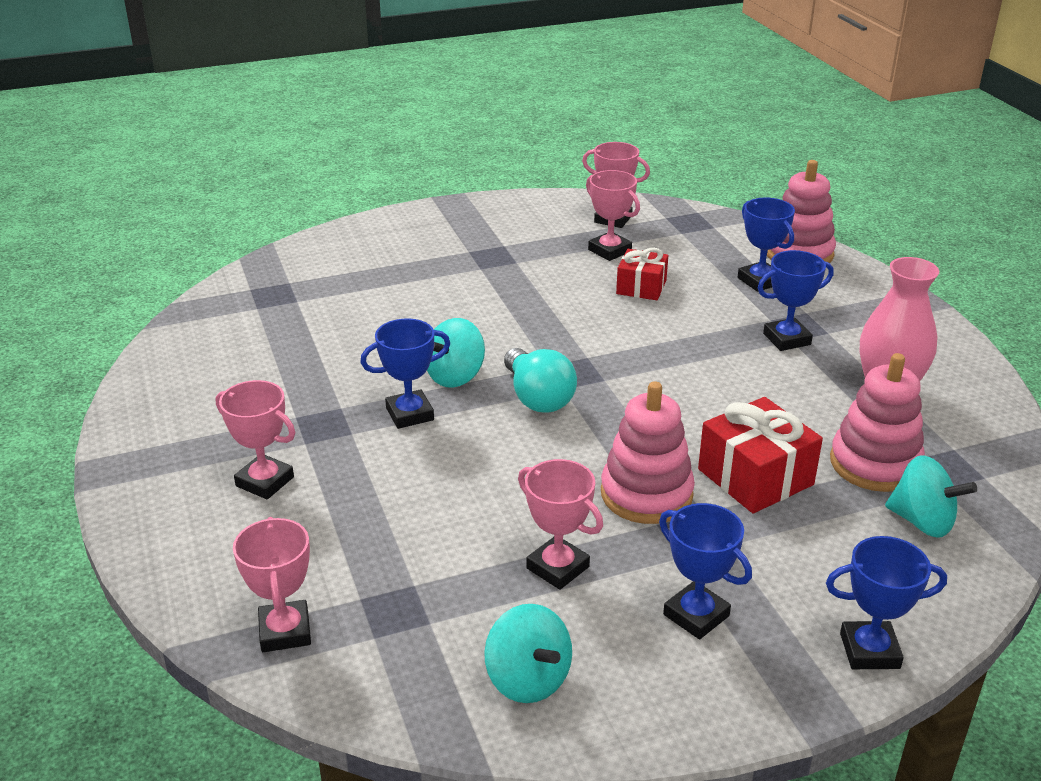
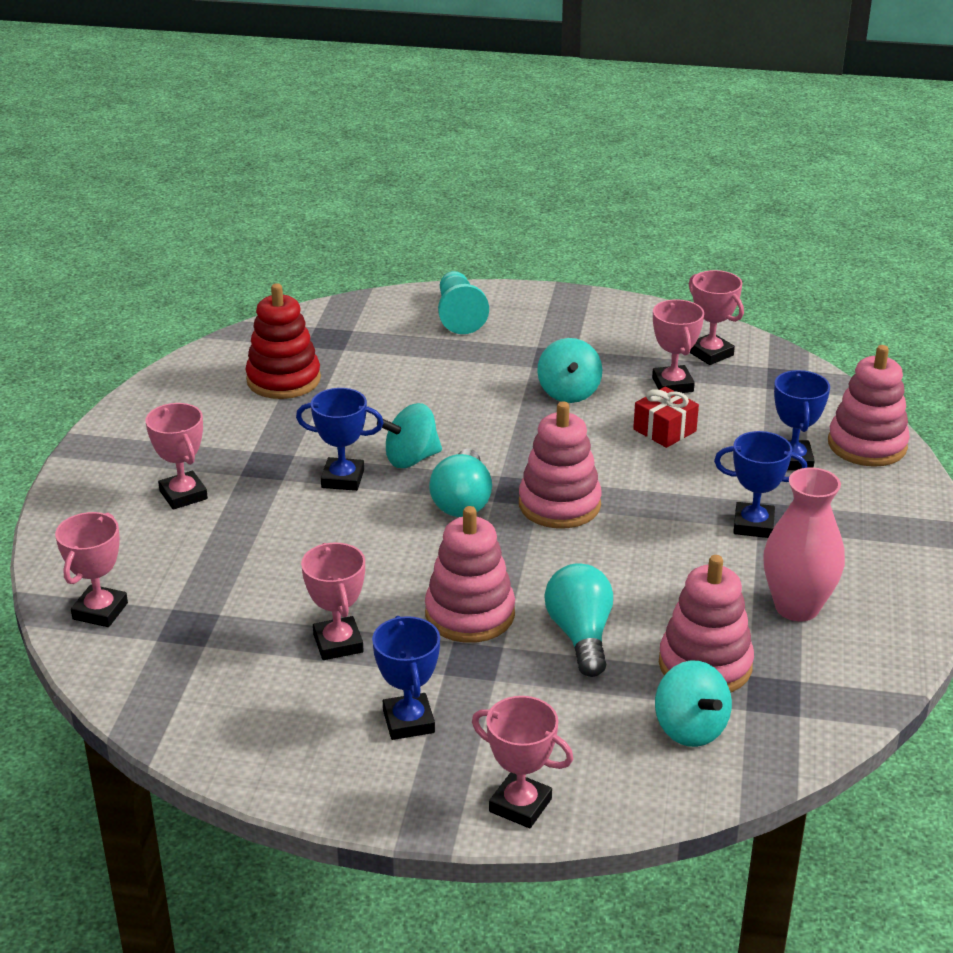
camera: 30 degrees right, 0 degrees up
(265, 343) = (283, 380): none -> red stacking toy
(375, 244) = (459, 315): none -> turquoise pawn
(528, 679) = (234, 713): turquoise spinning top -> turquoise spinning top (568, 392)
(622, 373) = (559, 504): none -> pink stacking toy
(755, 477) = (580, 635): red gift -> turquoise light bulb
(869, 651) = (520, 805): blue trophy -> pink trophy

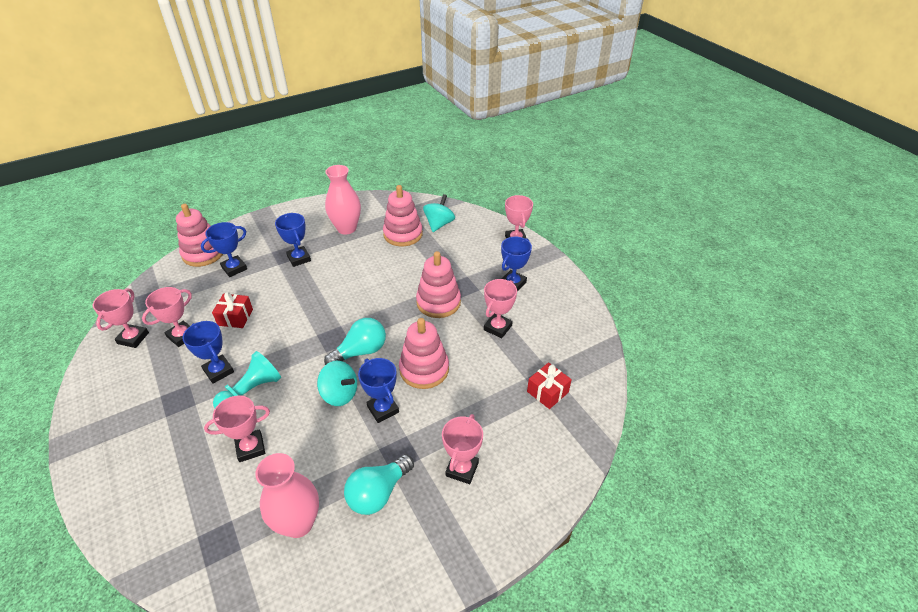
camera: 130 degrees left, 10 degrees up
(100, 611) = (574, 422): pink trophy -> pink trophy (250, 448)
(171, 619) = (547, 392): none -> red gift
(283, 380) = (298, 523): red stacking toy -> pink vase
(459, 315) = (139, 485): turquoise pawn -> turquoise pawn (251, 391)
(559, 504) = (334, 318): pink stacking toy -> pink stacking toy (424, 369)
(568, 392) = (218, 371): turquoise spinning top -> blue trophy
(580, 635) = (418, 268): turquoise light bulb -> turquoise light bulb (378, 493)

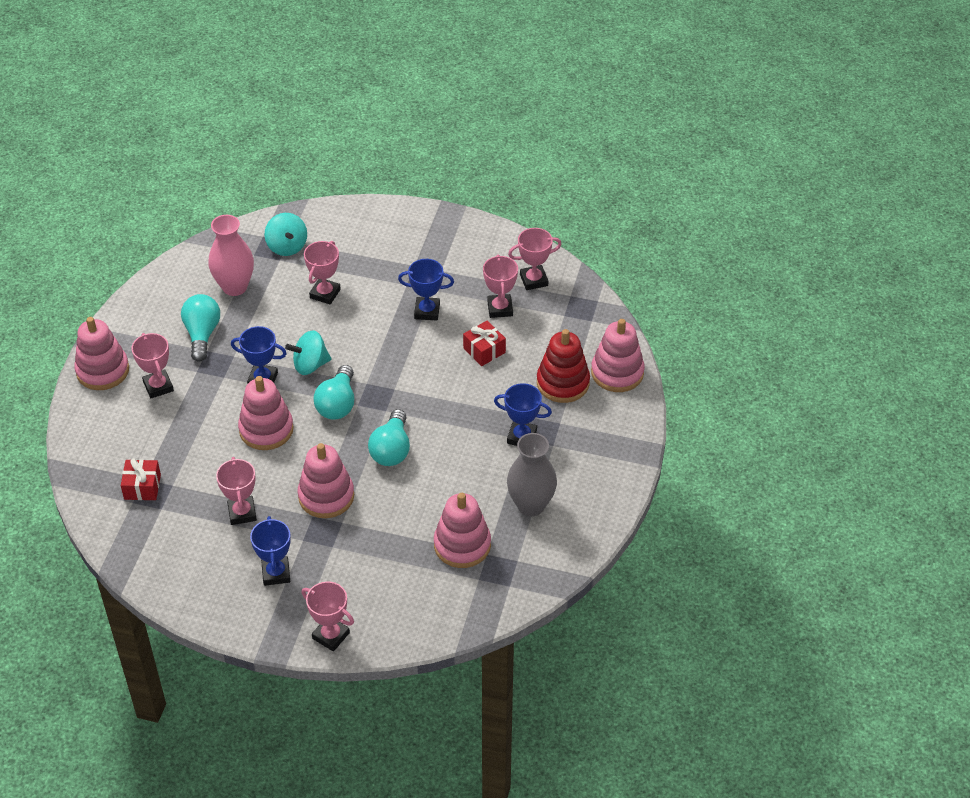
camera: 135 degrees right, 5 degrees up
(133, 338) = (534, 280): pink trophy -> pink trophy turned 75 degrees counterclockwise
(234, 268) = (563, 383): blue trophy -> red stacking toy
(251, 391) = (380, 319): turquoise pawn -> none
(346, 228) = (531, 505): pink vase -> grey vase
(370, 301) = (391, 449): none -> turquoise light bulb
(439, 224) = (441, 590): turquoise spinning top -> turquoise spinning top (287, 246)
(493, 528) = (102, 370): none -> pink stacking toy

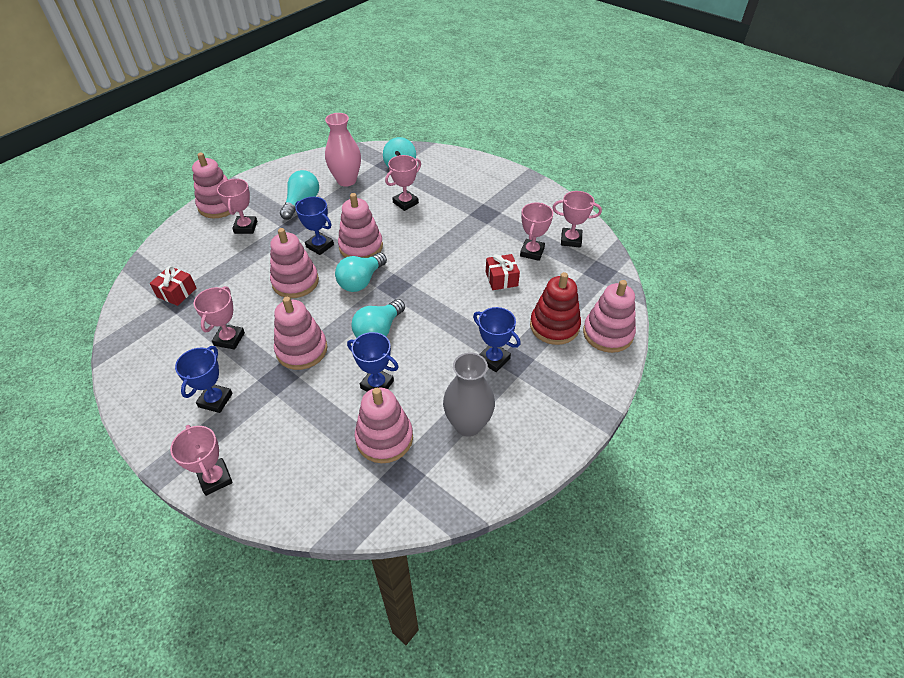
camera: 25 degrees right, 0 degrees up
(310, 365) = (361, 247): turquoise spinning top -> pink stacking toy
(427, 311) = (473, 237): blue trophy -> blue trophy (377, 384)

